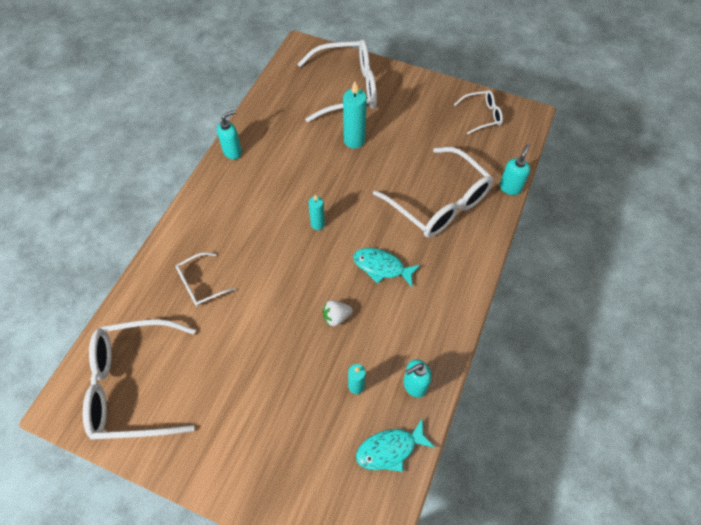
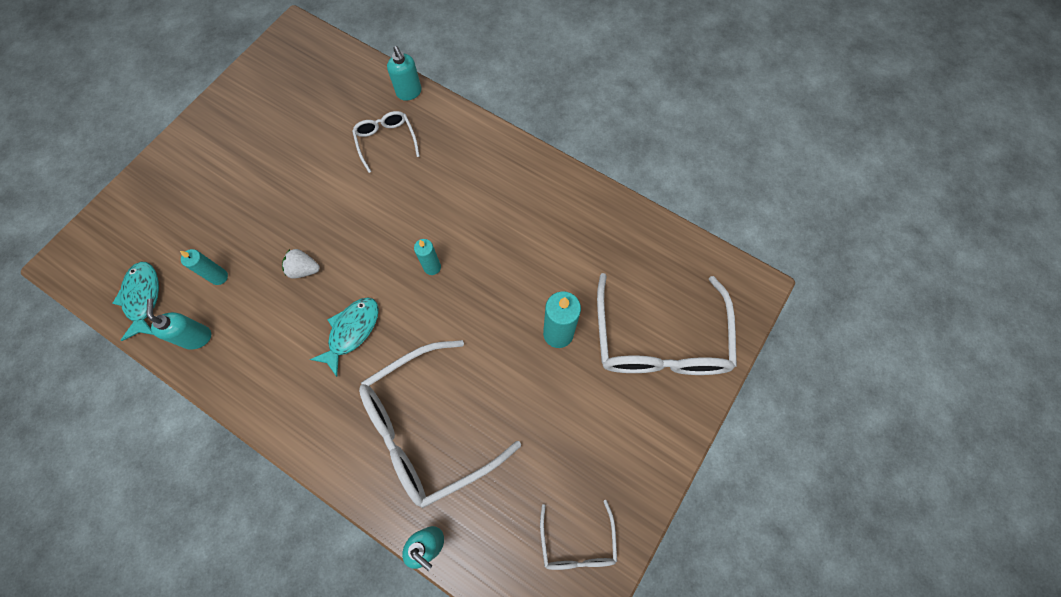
camera: 100 degrees right, 10 degrees up
(133, 385) = (295, 83): white glasses -> none
(233, 152) = (564, 183): turquoise soap dispenser -> turquoise soap dispenser (409, 92)
(336, 317) = (304, 269): white strawberry -> white strawberry turned 75 degrees counterclockwise

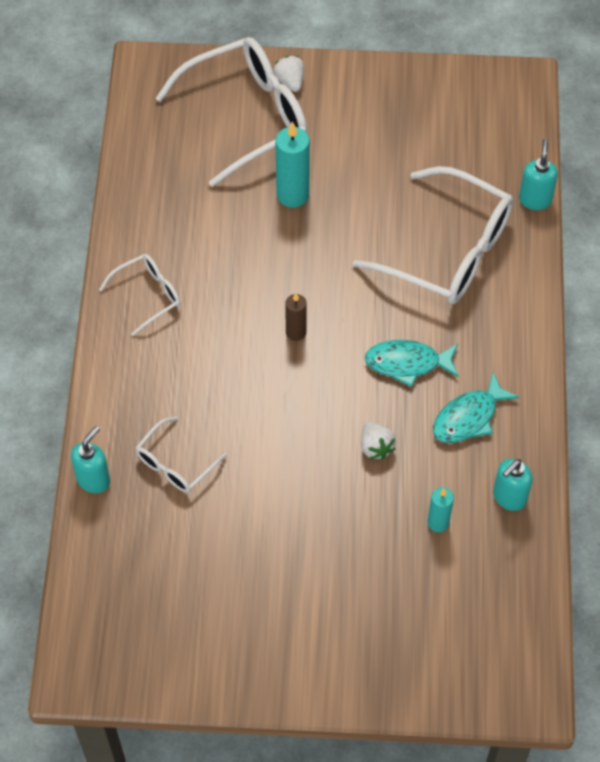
camera: 120 degrees left, 10 degrees down
(143, 298) = (509, 580): turquoise fish -> turquoise fish (469, 417)
(432, 267) = (296, 332): turquoise candle -> brown candle
(577, 543) = (458, 102): white glasses -> white glasses (148, 295)
(680, 398) = (290, 81): none -> white strawberry

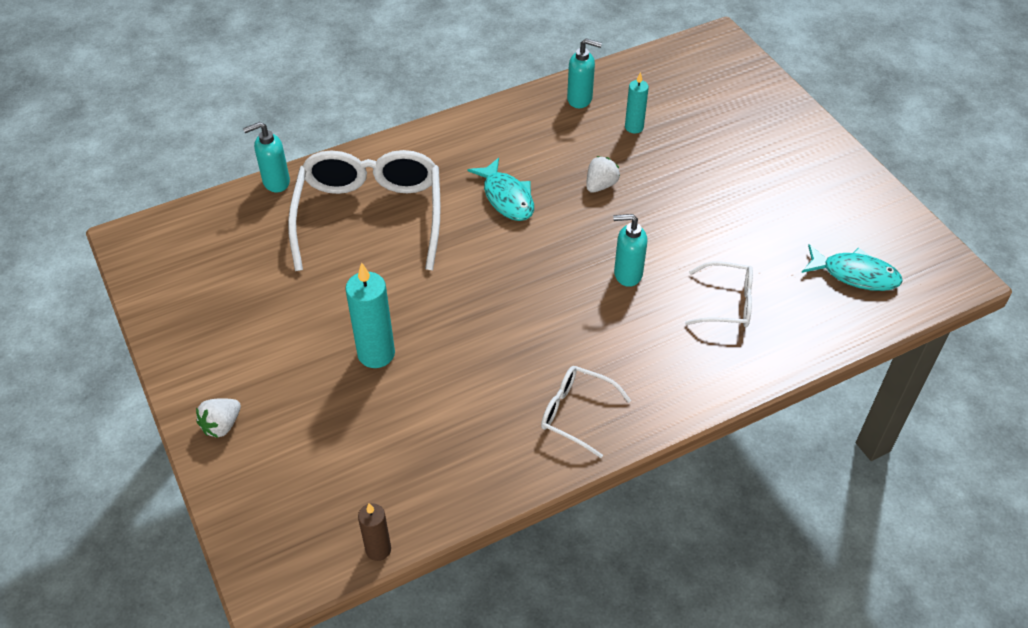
camera: 120 degrees left, 10 degrees down
(94, 479) = (793, 353): turquoise soap dispenser -> turquoise soap dispenser (627, 274)
(247, 116) = (292, 441): white glasses -> none
(296, 332) = (532, 282): brown candle -> brown candle (378, 549)
(469, 417) = (529, 144): turquoise fish -> turquoise fish (855, 274)

